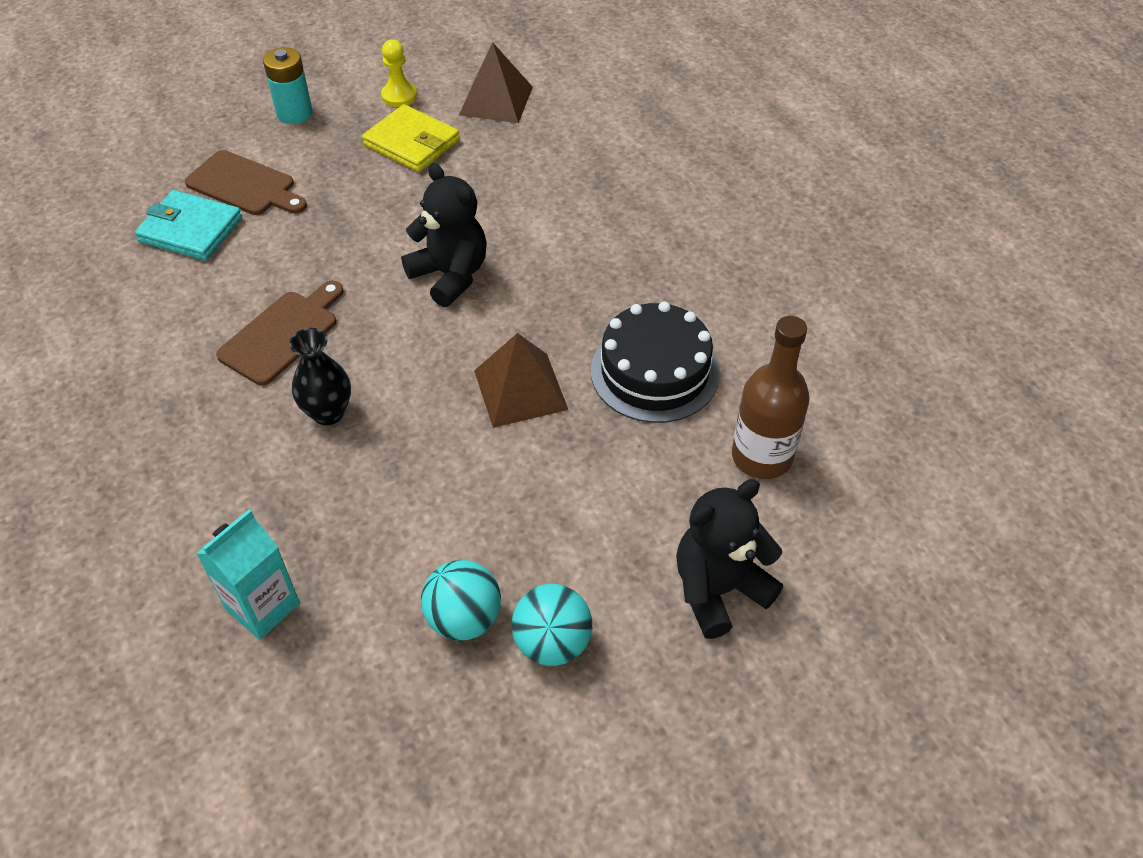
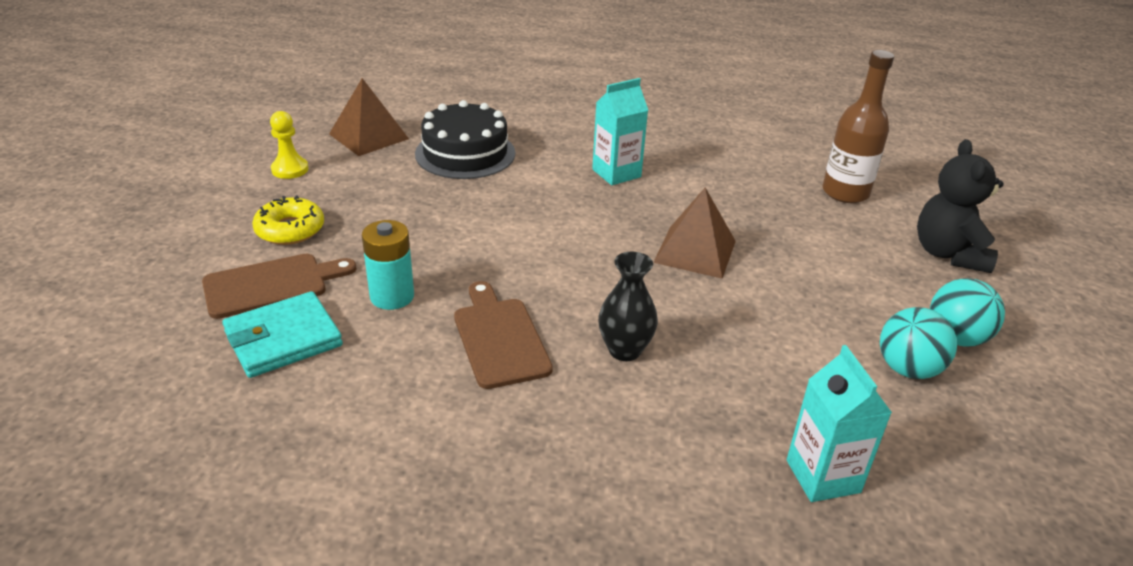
camera: 55 degrees left, 15 degrees down
(294, 113) = (220, 223): turquoise battery -> turquoise battery (392, 296)
(319, 149) = (290, 229): none -> yellow donut
(412, 143) = (357, 186): yellow wallet -> none
(450, 276) = (536, 231): black teddy bear -> none
(605, 273) = (616, 173): none -> turquoise carton
(654, 372) = (733, 195): black cake -> black cake (465, 153)

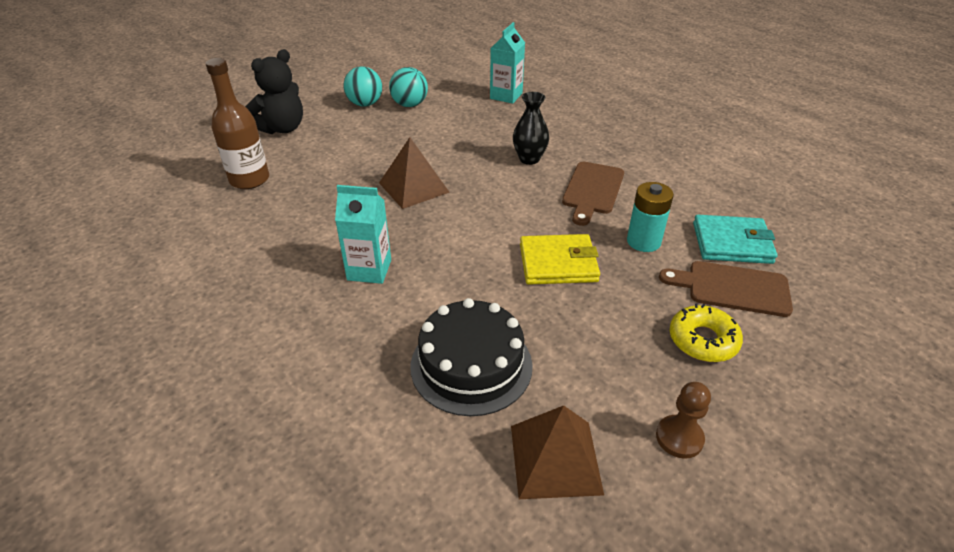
camera: 140 degrees left, 5 degrees up
(290, 169) = (679, 438): yellow pawn -> brown pawn
(465, 239) = (558, 263): none -> yellow wallet

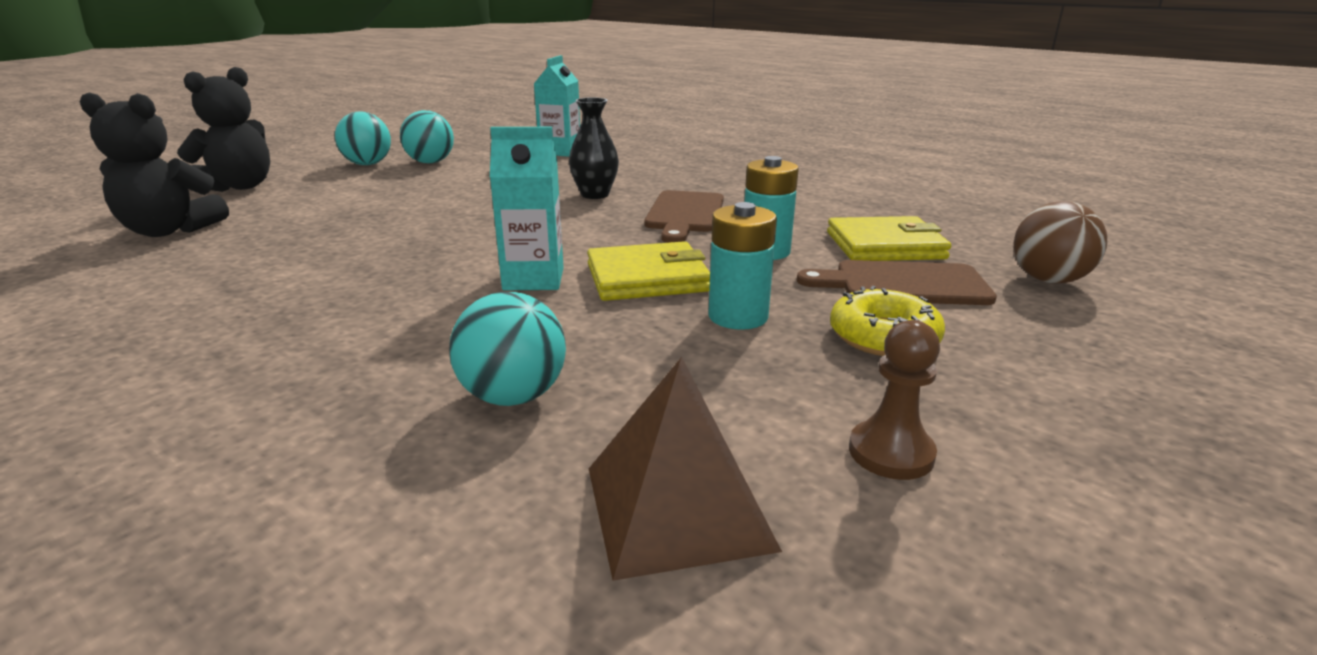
camera: 10 degrees left, 15 degrees down
(249, 179) = (170, 231): brown bottle -> black teddy bear
(369, 270) = (345, 304): turquoise carton -> turquoise carton (533, 279)
(413, 187) = (429, 224): brown pyramid -> none
(471, 365) = (513, 396): black cake -> turquoise ball
(612, 309) = (738, 316): none -> turquoise battery
(732, 243) = (885, 246): turquoise wallet -> yellow wallet
(839, 294) = (1048, 280): none -> brown ball

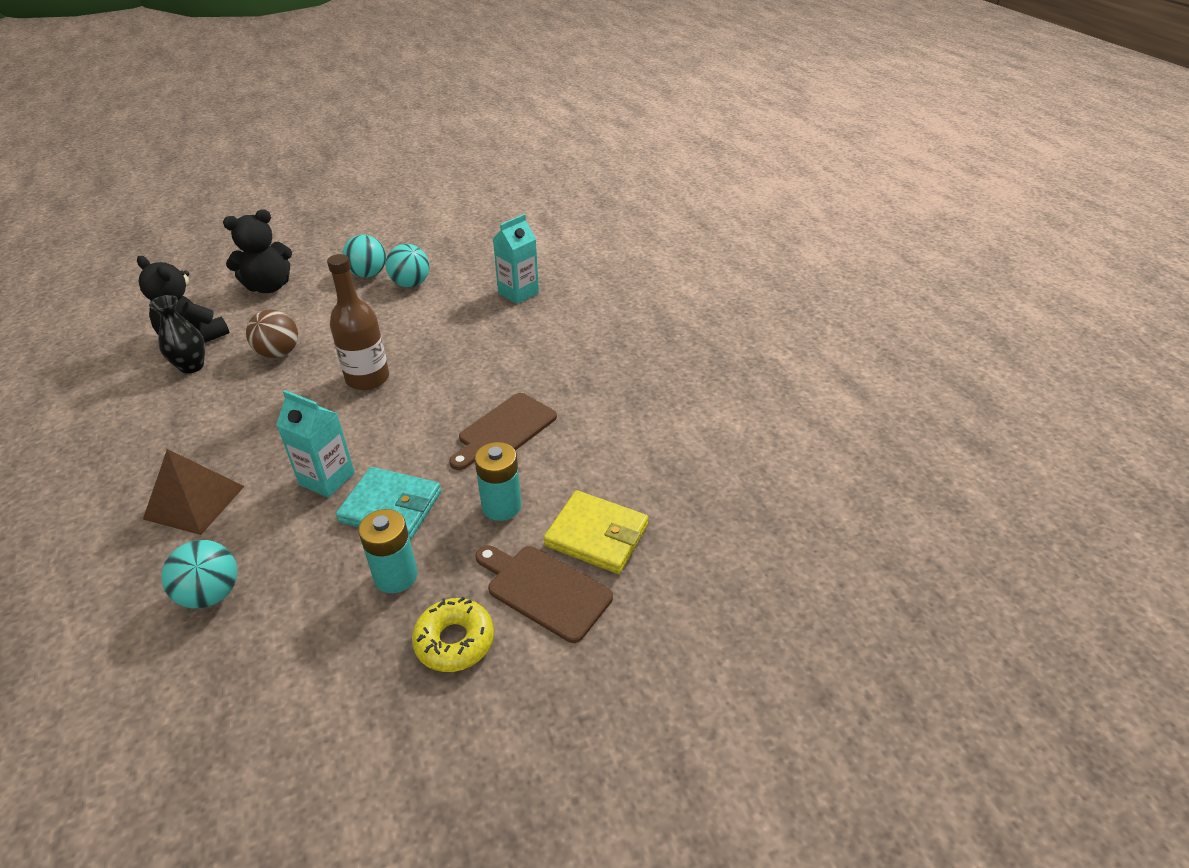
camera: 30 degrees right, 15 degrees up
(473, 215) = (367, 378): none -> brown bottle
(595, 195) = (473, 376): black vase -> black vase (192, 366)
(647, 278) = (391, 507): yellow wallet -> turquoise wallet
(677, 507) = (196, 718): brown pyramid -> brown pyramid (194, 502)
(891, 453) = (328, 740): brown pawn -> none
(1048, 280) = (659, 635): brown ball -> brown ball (279, 353)

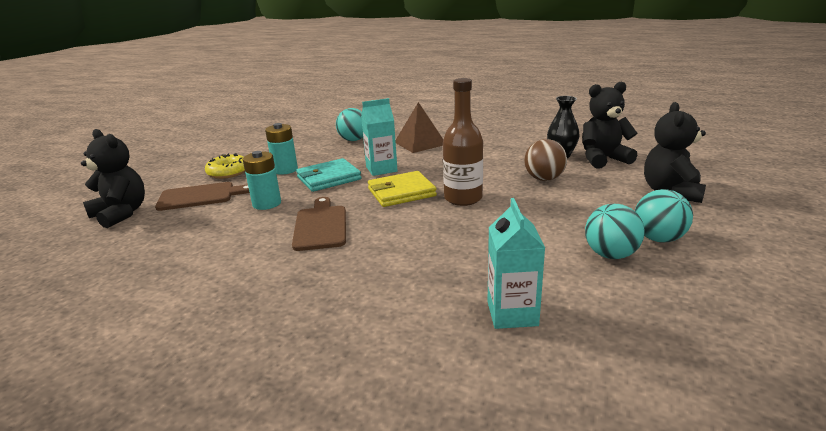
camera: 135 degrees right, 15 degrees down
(596, 535) = (189, 221): yellow wallet -> yellow wallet (401, 192)
(656, 624) = (121, 214): none -> black teddy bear

